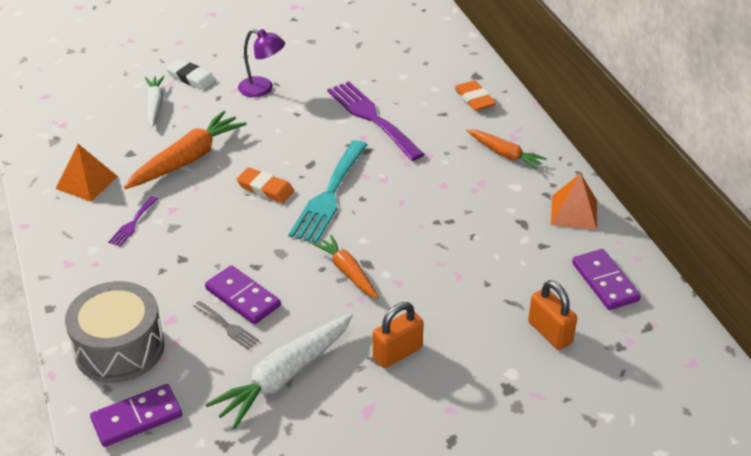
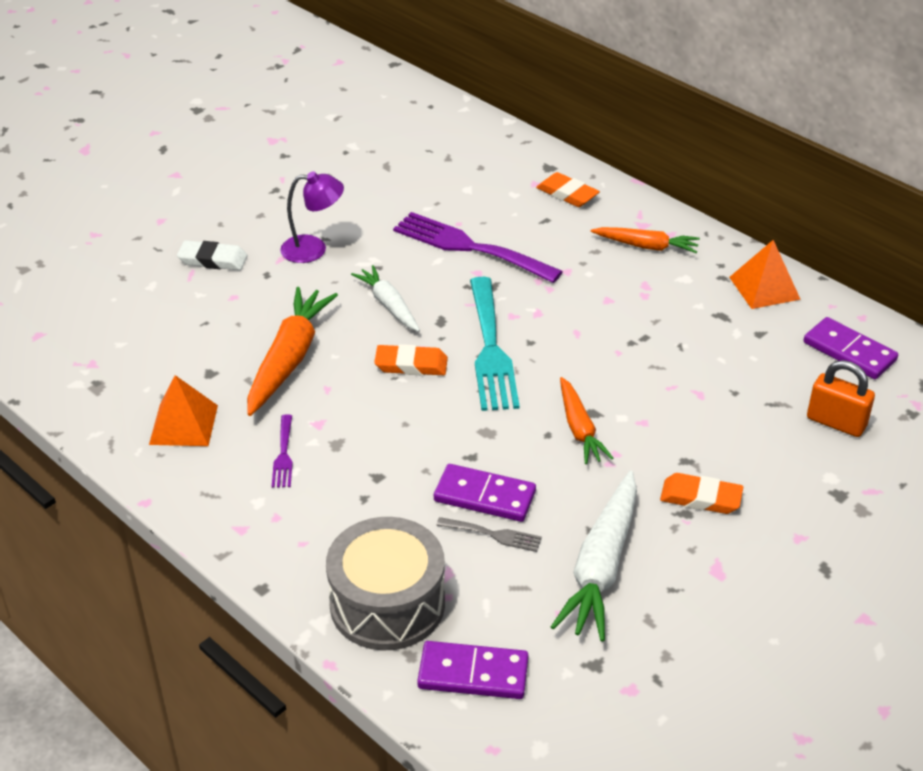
camera: 25 degrees left, 0 degrees up
(137, 418) = (473, 674): purple domino -> purple domino turned 60 degrees clockwise
(155, 105) = (194, 306): white carrot -> white carrot (389, 305)
(348, 272) = (579, 429): orange carrot -> orange carrot turned 135 degrees counterclockwise
(397, 353) = (700, 498): orange padlock -> orange eraser

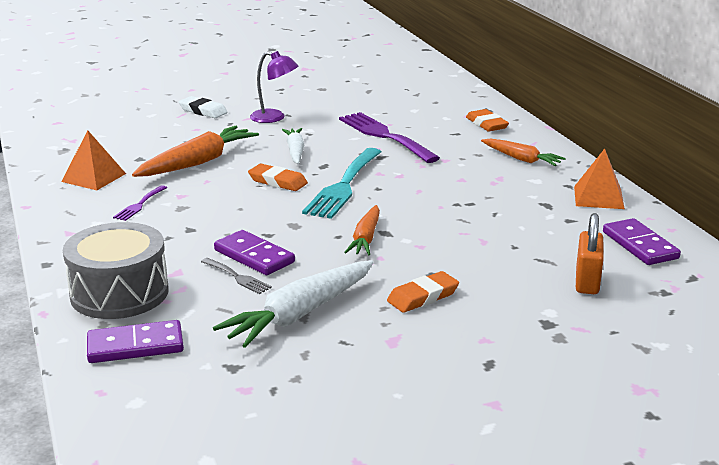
camera: 25 degrees right, 15 degrees down
(473, 674) = (135, 346): purple domino -> purple domino turned 45 degrees counterclockwise
(700, 498) = (423, 297): orange eraser -> orange eraser turned 75 degrees counterclockwise
(836, 422) = (587, 282): orange padlock -> orange padlock turned 45 degrees clockwise

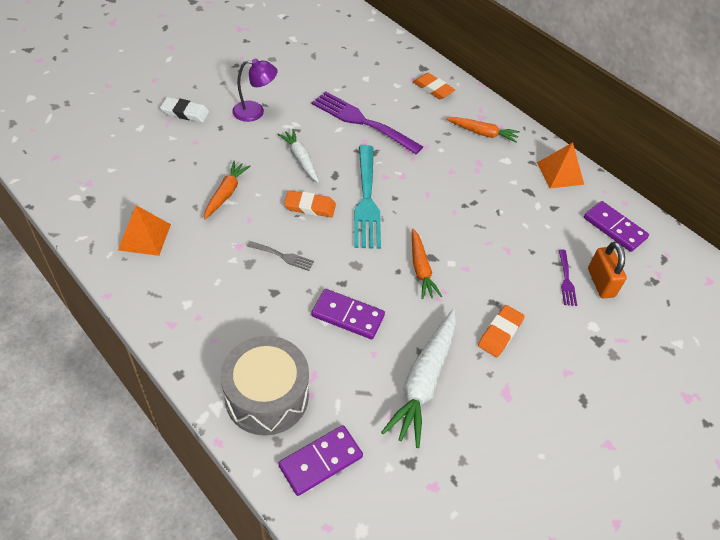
camera: 25 degrees left, 25 degrees up
(139, 205) = (210, 268): purple fork -> purple fork (566, 280)
(198, 162) = (226, 193): orange carrot -> orange carrot, size x0.61
(237, 277) = (350, 347): grey fork -> grey fork (283, 256)

